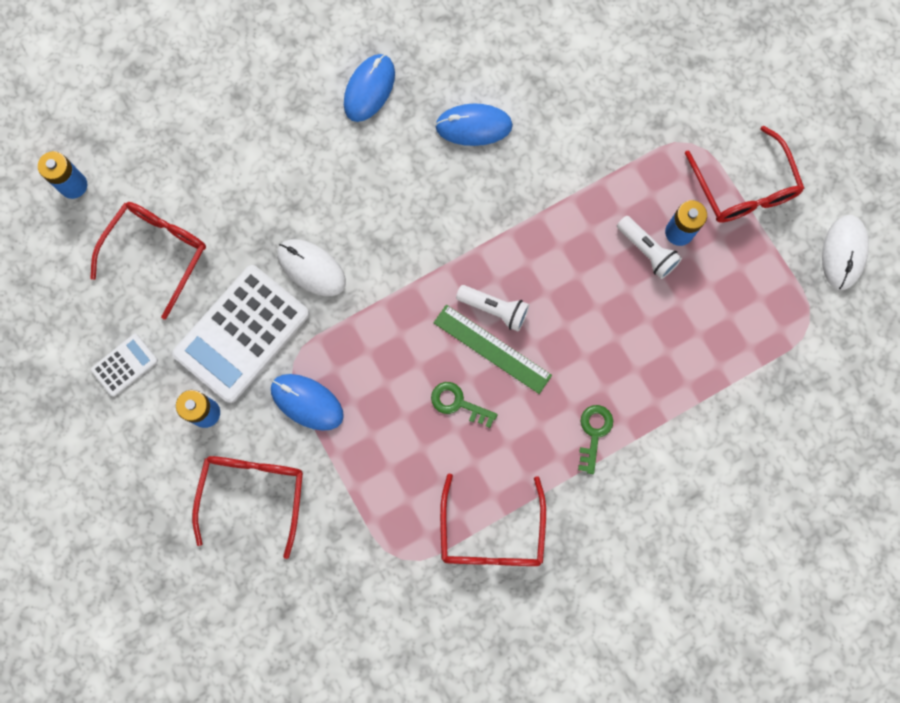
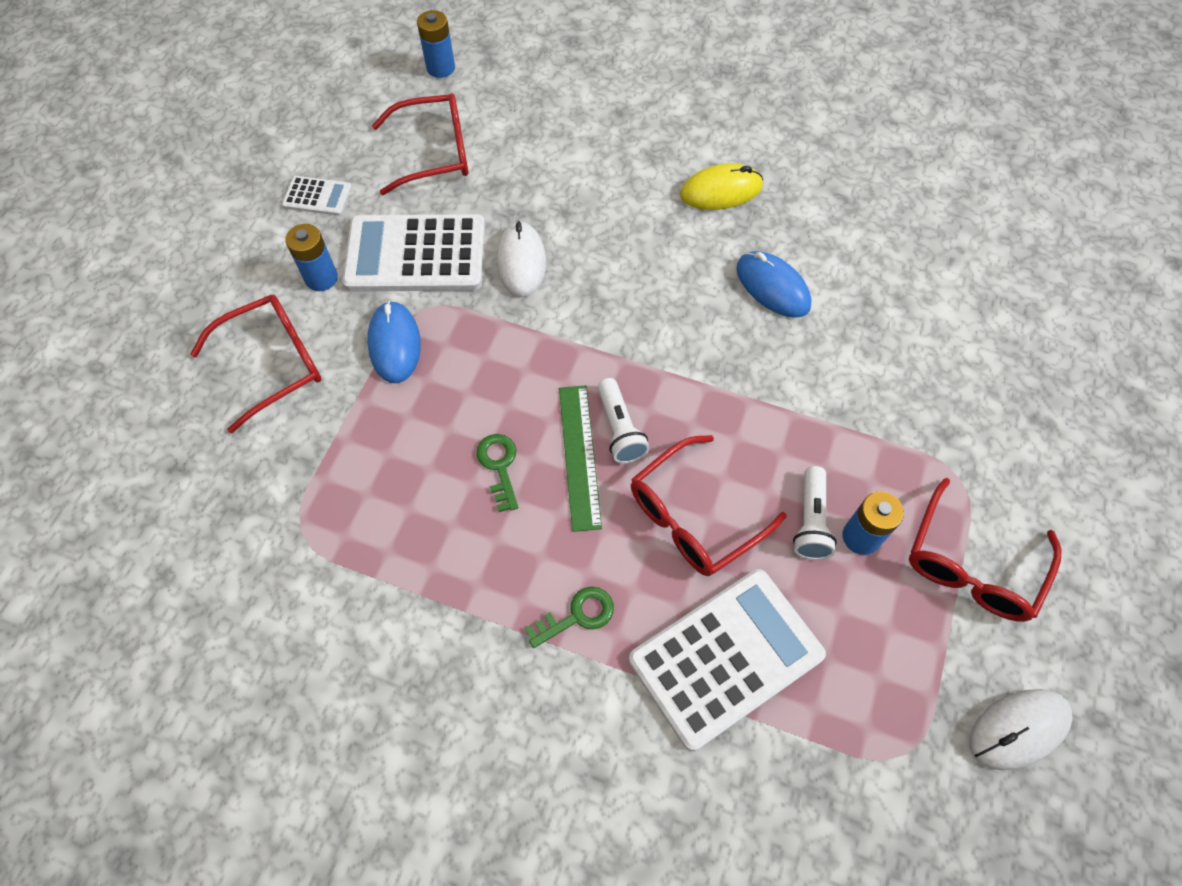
camera: 50 degrees right, 15 degrees down
(369, 89) = (721, 191): blue mouse -> yellow mouse
(491, 534) = (390, 596): red glasses -> red glasses (693, 517)
(685, 370) = (725, 657): none -> white calculator

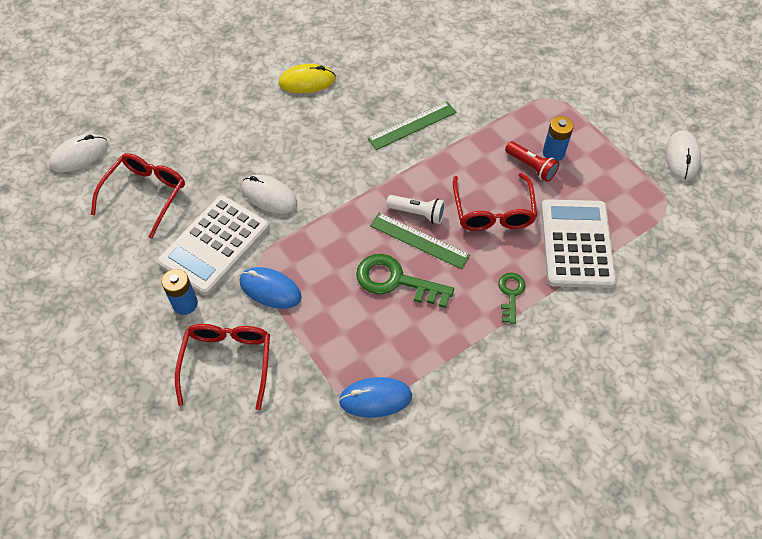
camera: 55 degrees left, 5 degrees down
(317, 196) = (117, 274): white calculator -> none
(440, 68) = (79, 155): blue battery -> white mouse
(499, 466) = (396, 281): green key -> green key, size x1.73
(721, 191) = (307, 81): yellow mouse -> yellow mouse turned 60 degrees clockwise
(754, 340) = (412, 125): none -> green ruler
(772, 287) = (387, 98): blue mouse -> blue mouse (375, 398)
(810, 521) = (531, 167): white flashlight -> red flashlight
(971, 565) = (597, 122): red glasses -> none

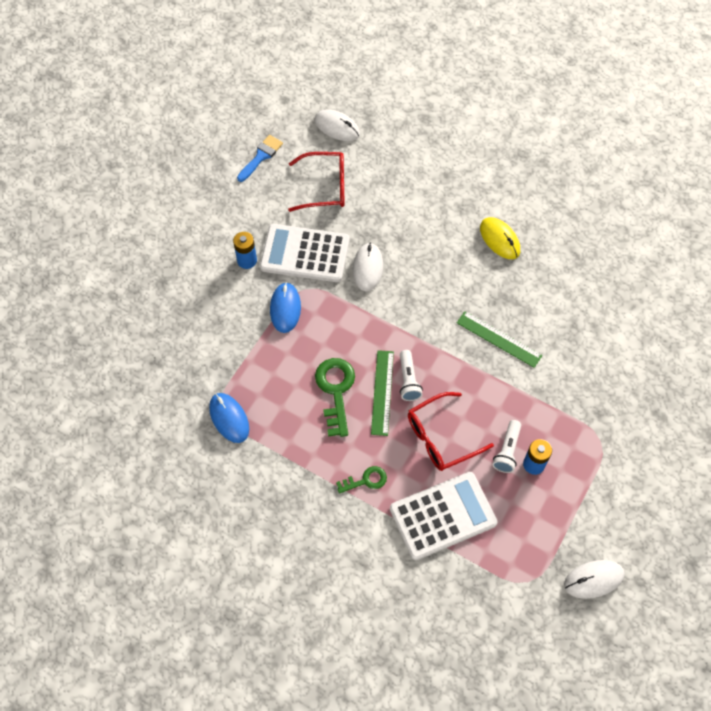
camera: 65 degrees right, 5 degrees up
(60, 238) = (261, 156): none -> blue brush
(227, 362) = (214, 310): red glasses -> none
(531, 167) = (507, 451): red flashlight -> white flashlight

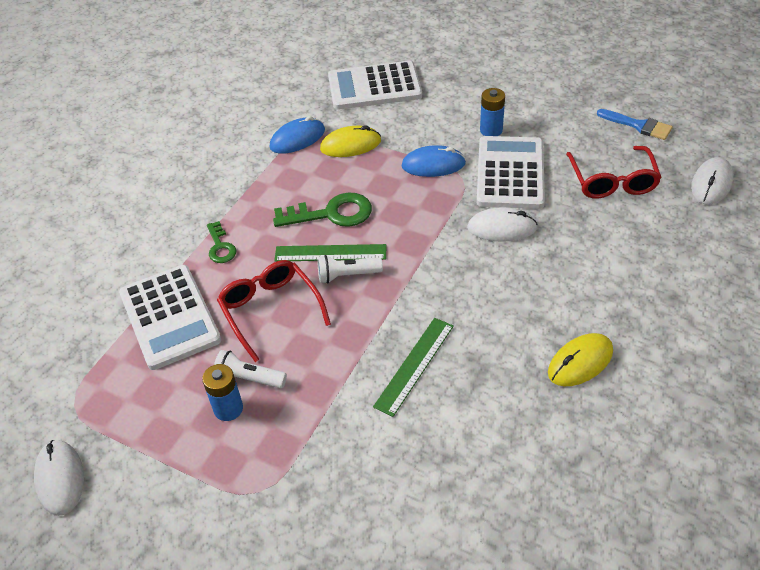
camera: 90 degrees right, 15 degrees down
(162, 349) = (374, 87): none -> white calculator
(246, 373) = (350, 145): none -> yellow mouse

